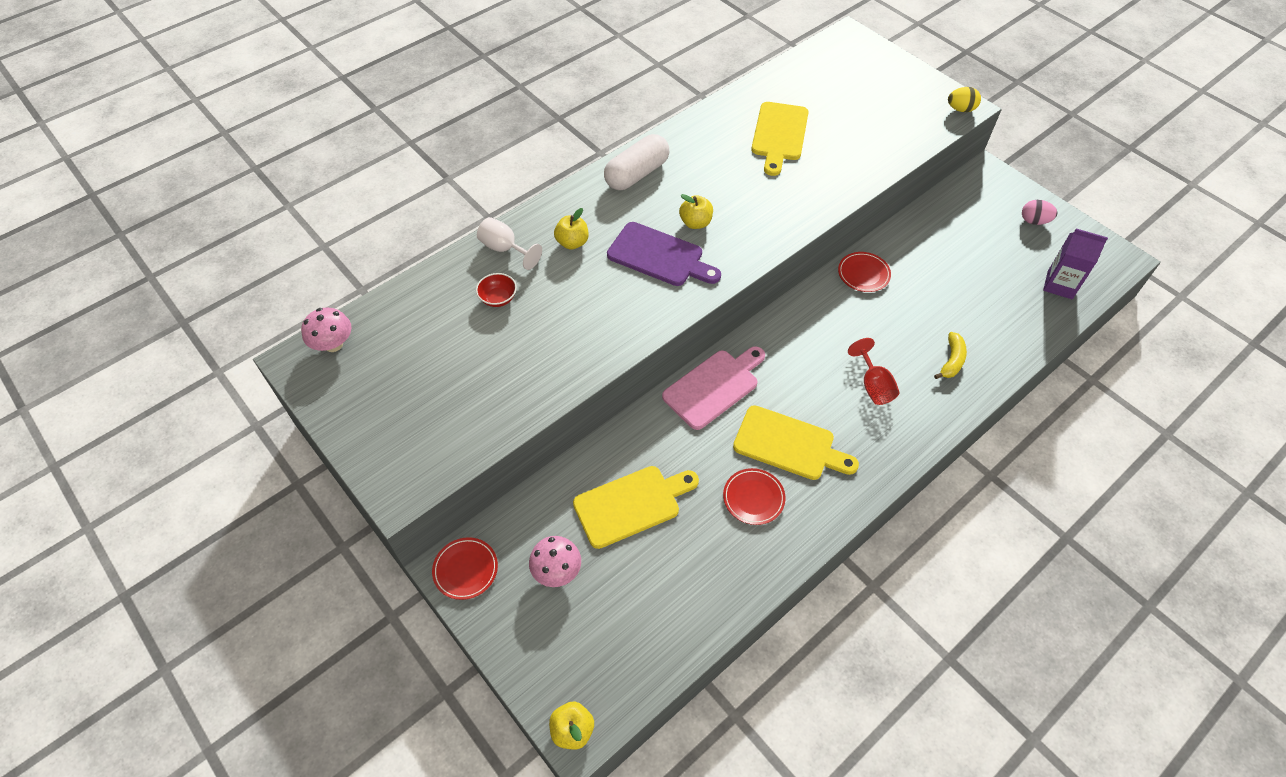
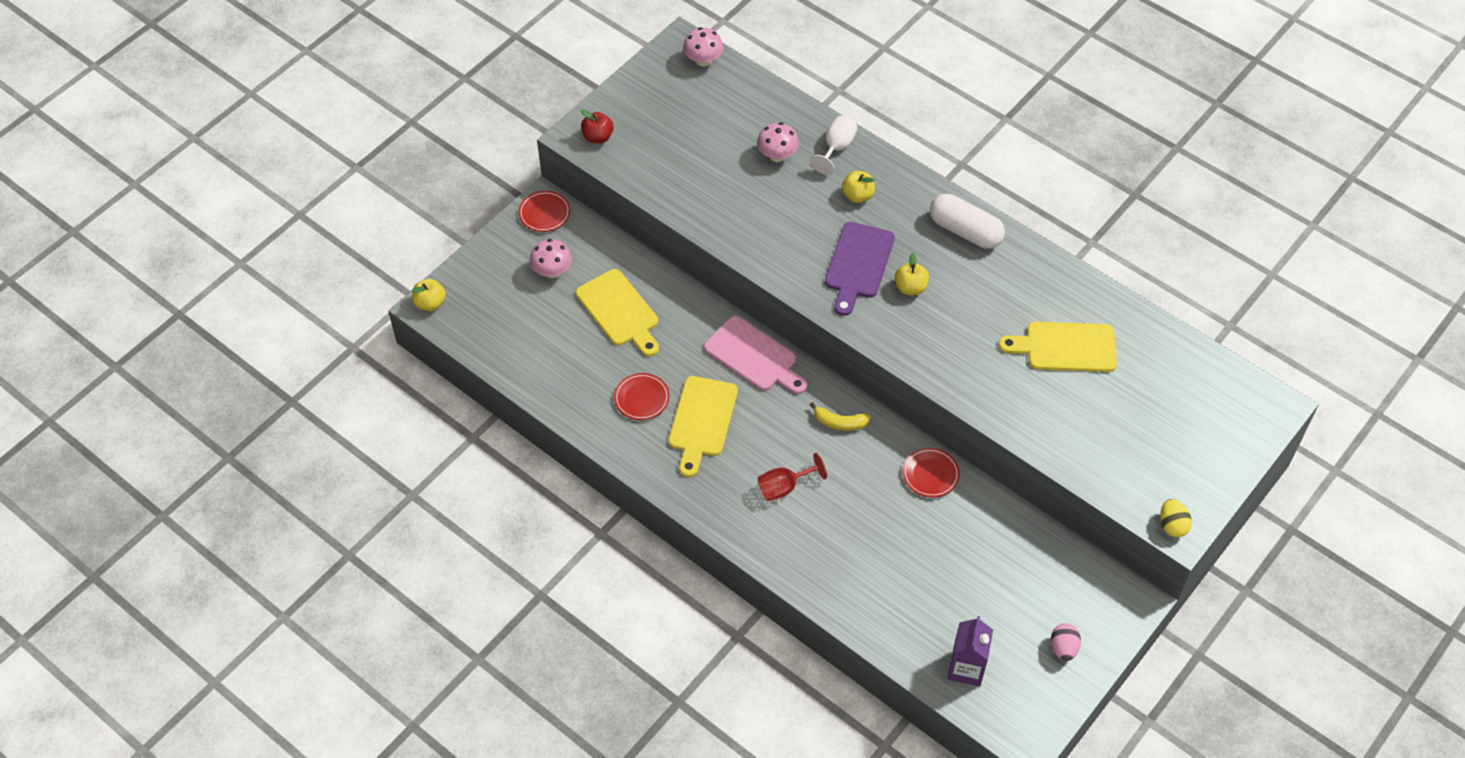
camera: 80 degrees right, 0 degrees up
(409, 467) = (598, 137): none -> red apple
(498, 298) = (777, 155): red bowl -> pink mushroom
(951, 360) = (831, 557): yellow banana -> yellow banana (839, 422)

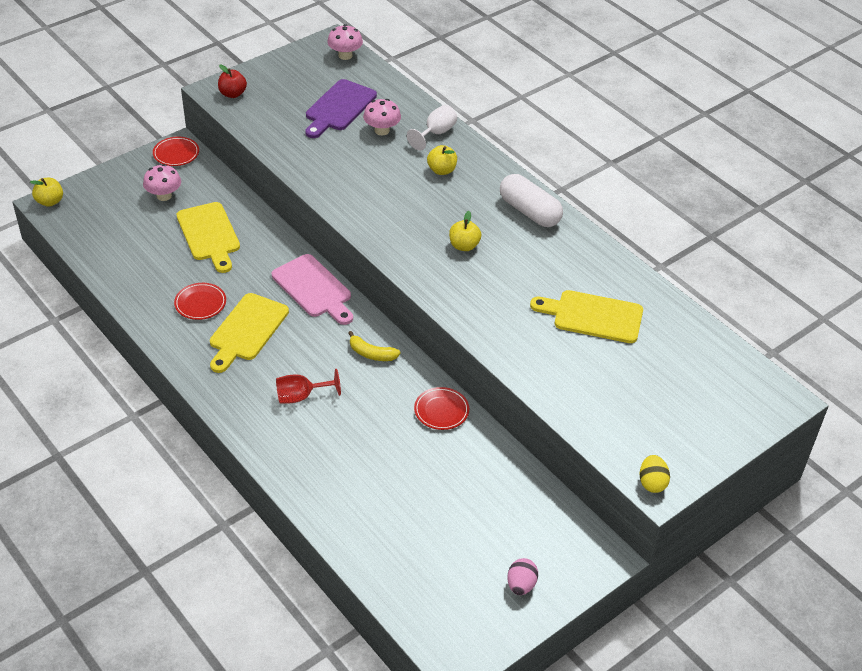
camera: 10 degrees right, 10 degrees down
(858, 264) = (423, 221): purple cutting board -> purple cutting board (339, 108)
(966, 668) = (418, 584): purple carton -> none

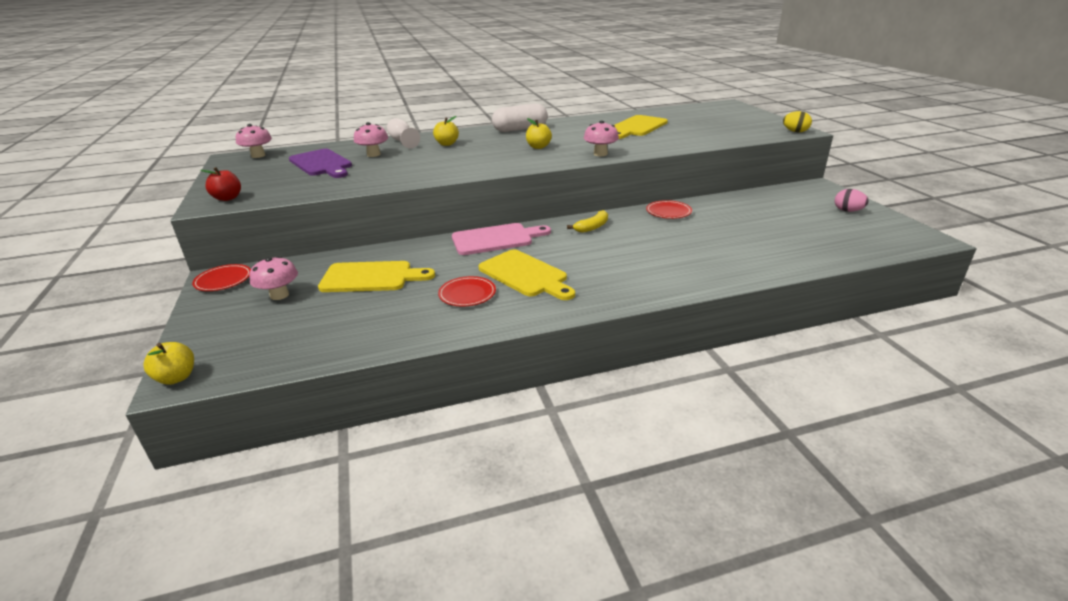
camera: 65 degrees left, 15 degrees down
(301, 396) = (628, 261): red goblet -> none
(460, 303) = (600, 154): none -> pink mushroom

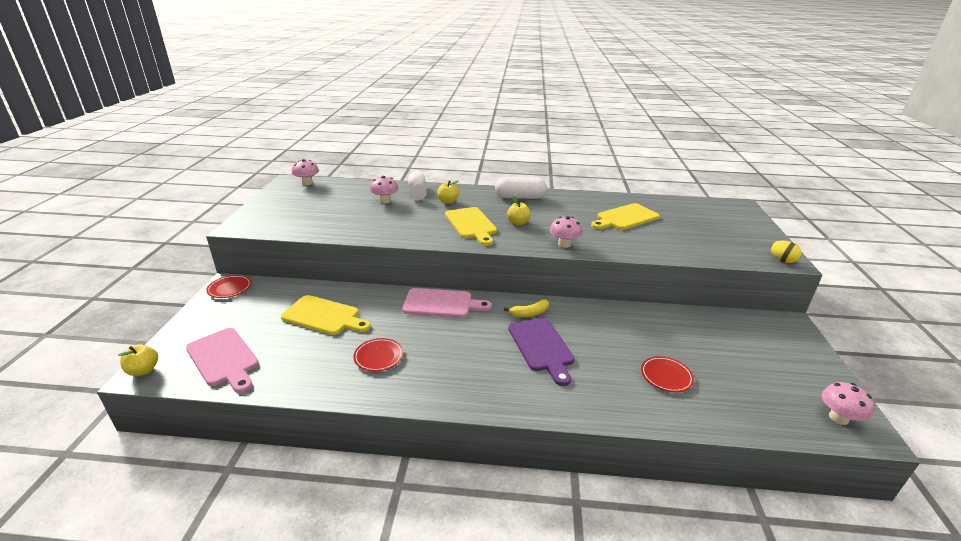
camera: 20 degrees right, 0 degrees up
(228, 198) = (255, 223): red apple -> none
(279, 295) = (253, 314): pink mushroom -> pink mushroom (838, 418)
(279, 340) = (224, 359): none -> pink cutting board
(322, 164) = (341, 202): purple cutting board -> purple cutting board (541, 347)
(525, 275) = (437, 350): yellow cutting board -> yellow cutting board (471, 224)
(668, 212) = (611, 315): red plate -> red plate (666, 376)
(848, 211) = (799, 365): pink egg -> none

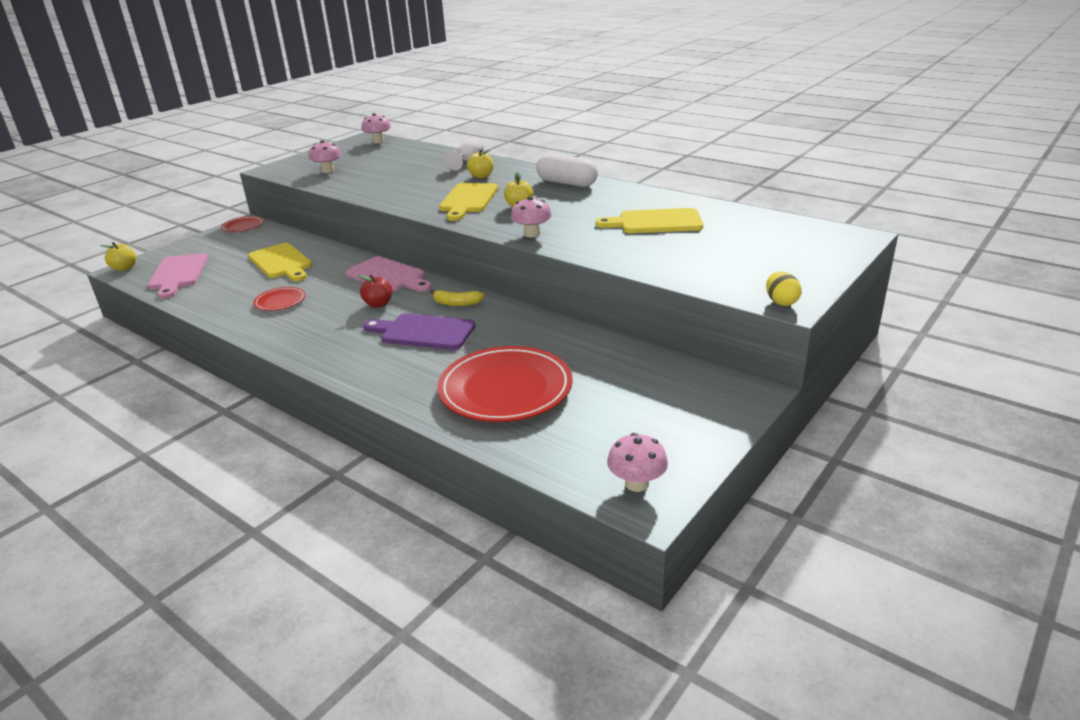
camera: 35 degrees right, 0 degrees up
(385, 201) = (422, 166): pink mushroom -> pink mushroom (328, 171)
(470, 332) = (378, 304): none -> red apple
(541, 347) = (423, 332): purple cutting board -> purple cutting board turned 90 degrees clockwise
(666, 376) = (505, 389): red plate -> red plate, size x2.14

